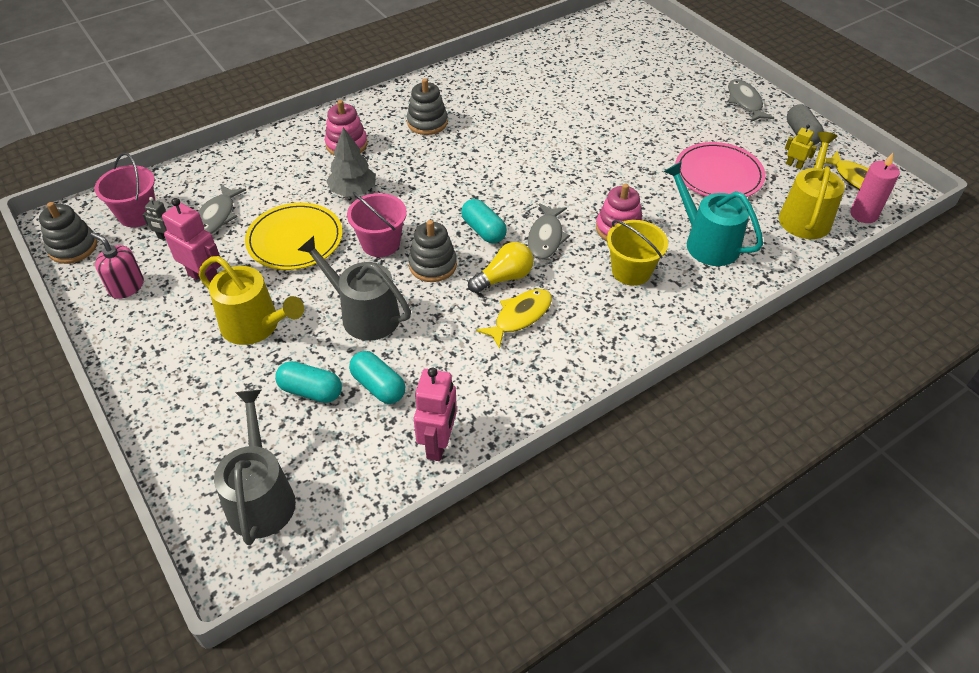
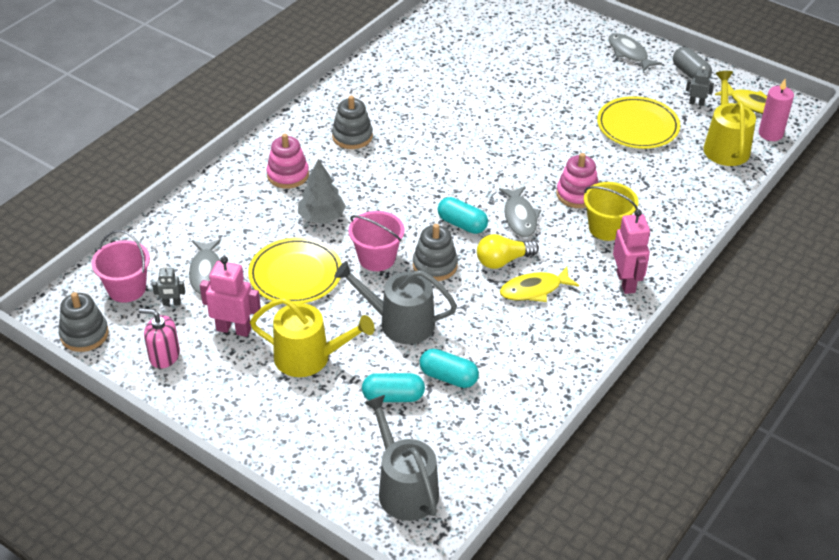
camera: 20 degrees left, 5 degrees down
(438, 444) = (524, 407): pink robot -> pink robot (626, 282)
(504, 278) = (503, 261): yellow light bulb -> yellow light bulb turned 150 degrees counterclockwise
(520, 316) = (534, 290): yellow fish -> yellow fish turned 135 degrees counterclockwise
(706, 242) = (656, 188): turquoise watering can -> none
(718, 174) = (637, 126): pink plate -> yellow plate
(794, 165) = (696, 103): yellow robot -> grey robot

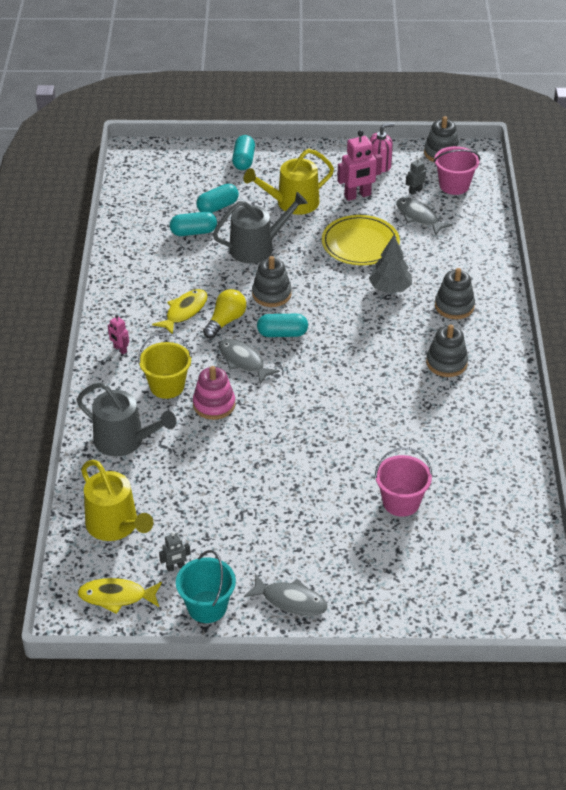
camera: 145 degrees right, 0 degrees up
(288, 175) = (454, 306): pink stacking toy -> grey stacking toy
(301, 449) = (243, 160): none -> turquoise capsule
(377, 258) = (318, 279): pink bucket -> pink bucket (401, 502)
(404, 488) = (166, 169): grey watering can -> grey watering can (124, 440)
(626, 282) = (120, 349): pink robot -> pink robot, size x0.53
(637, 126) = (213, 505): yellow plate -> none
(690, 73) = (207, 607): grey capsule -> turquoise bucket
(770, 134) = (78, 566): pink candle -> none

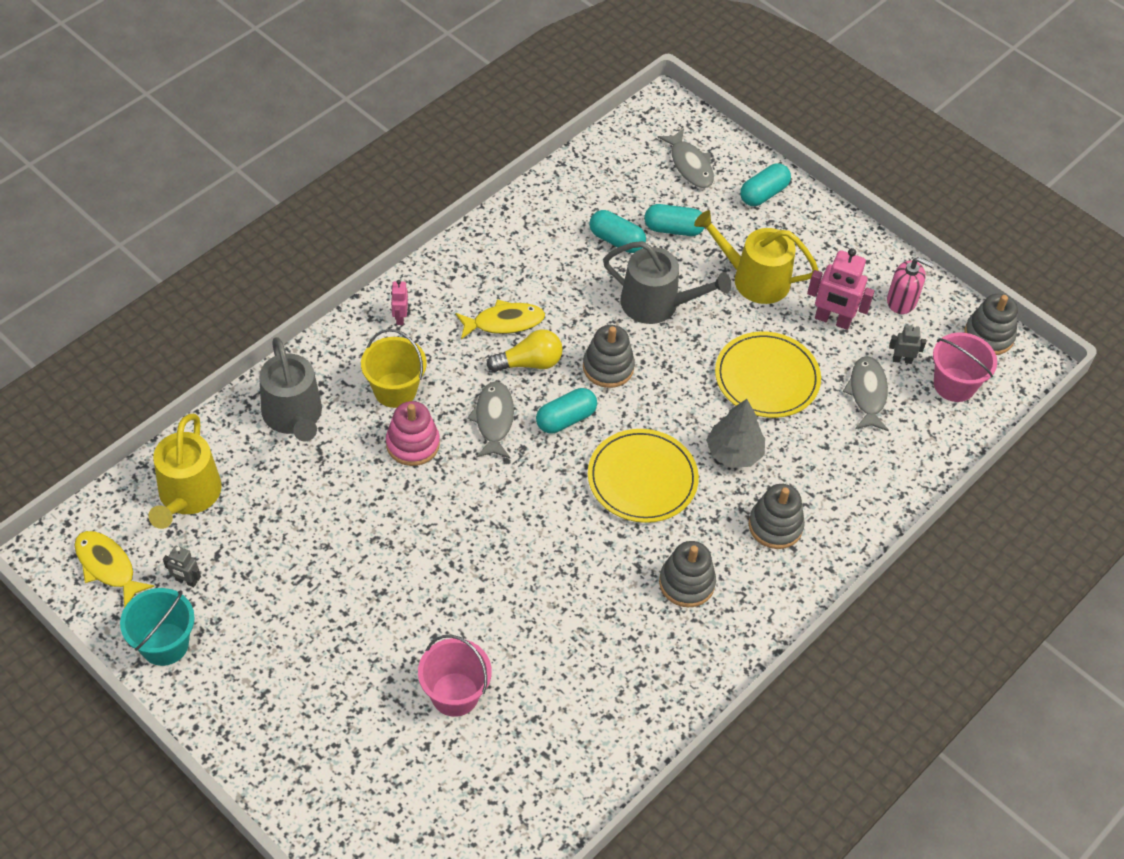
camera: 40 degrees right, 10 degrees up
(282, 334) = (566, 419): turquoise capsule -> turquoise capsule turned 75 degrees counterclockwise
(290, 601) = (237, 703): grey fish -> grey fish (690, 165)
(360, 332) = (642, 478): none -> yellow plate

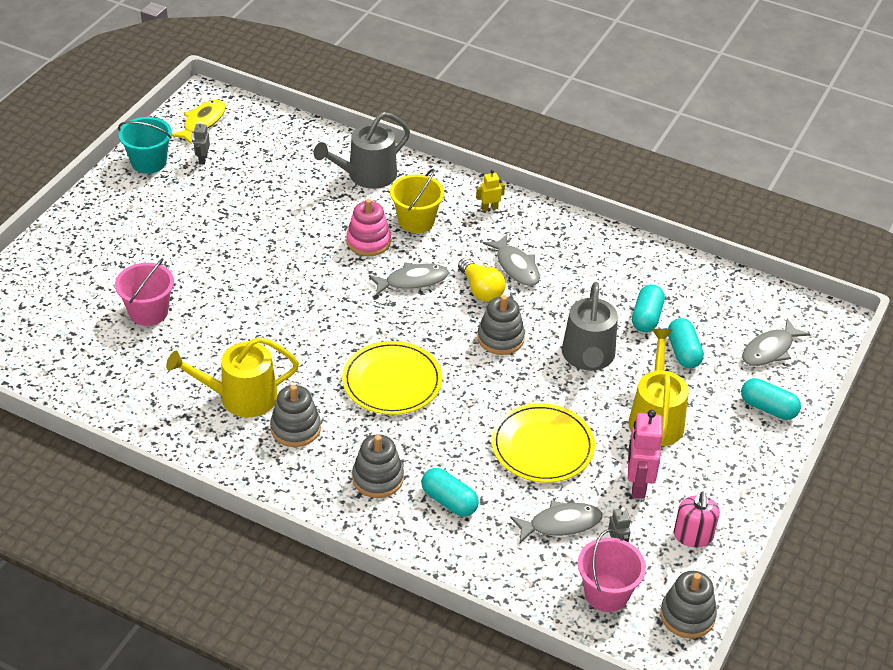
camera: 75 degrees right, 10 degrees down
(187, 496) = (274, 142): yellow watering can -> yellow watering can (240, 397)
(400, 317) = (489, 208): pink robot -> yellow robot
(504, 322) = (516, 267): yellow fish -> grey fish
(566, 419) = (433, 323): turquoise capsule -> turquoise capsule (449, 501)
(734, 452) = (446, 437): grey tree -> none

